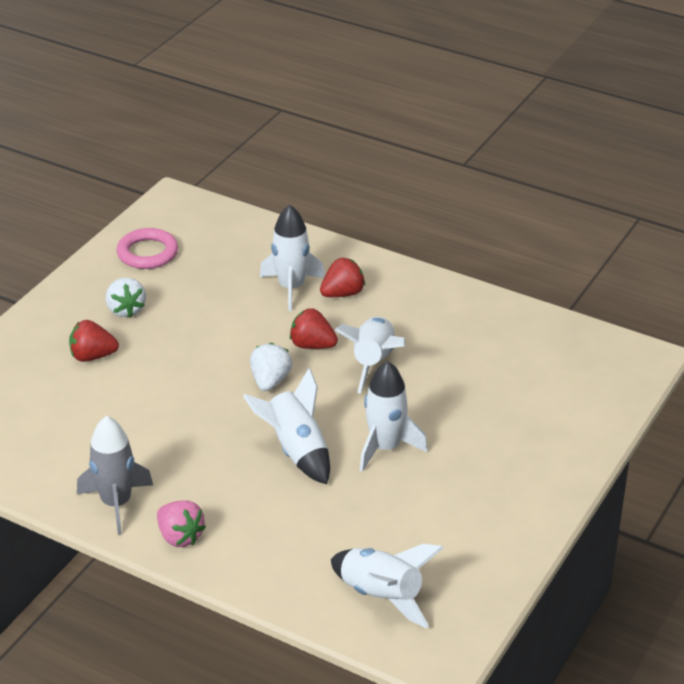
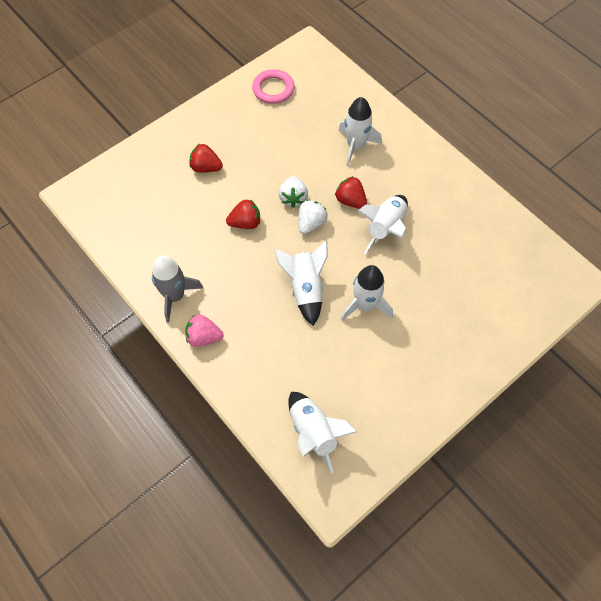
camera: 20 degrees right, 25 degrees up
(126, 310) = (241, 134): white strawberry -> white strawberry (293, 198)
(180, 536) = (204, 337): pink strawberry -> pink strawberry turned 120 degrees clockwise
(342, 293) = (388, 161): red strawberry -> red strawberry (245, 223)

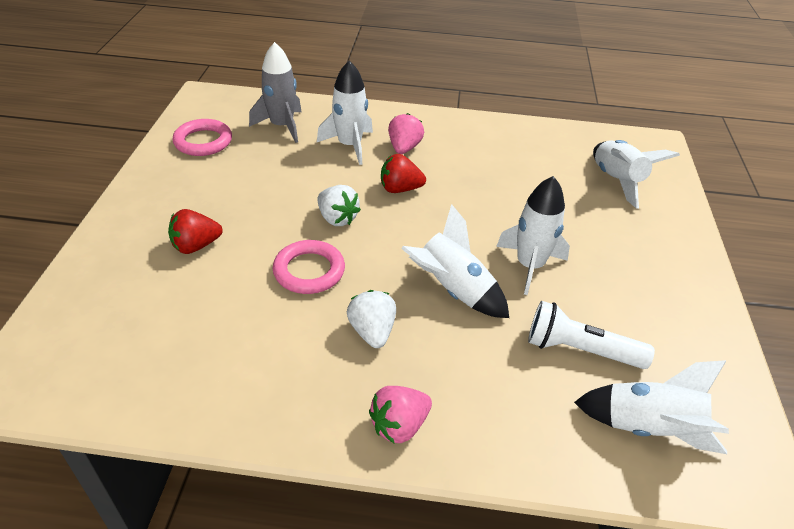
camera: 45 degrees left, 20 degrees down
(175, 296) = (305, 406): grey rocket -> grey rocket (282, 126)
(245, 223) = (309, 271): red strawberry -> pink ring
(311, 223) = (384, 229): white strawberry -> white strawberry (372, 331)
(331, 371) = (580, 350): none -> white flashlight
(385, 228) = (462, 192): white rocket -> white rocket (617, 181)
(388, 170) = (404, 148): none -> pink strawberry

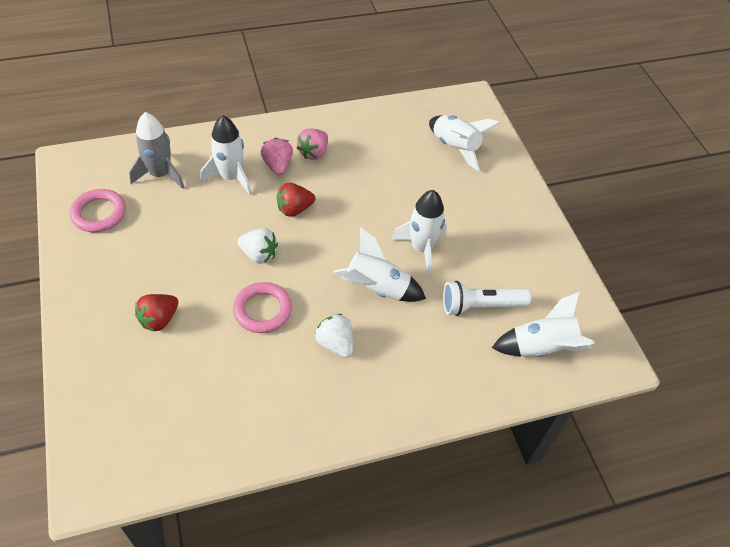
camera: 25 degrees left, 10 degrees up
(399, 425) = (388, 407): pink strawberry -> pink strawberry (314, 153)

